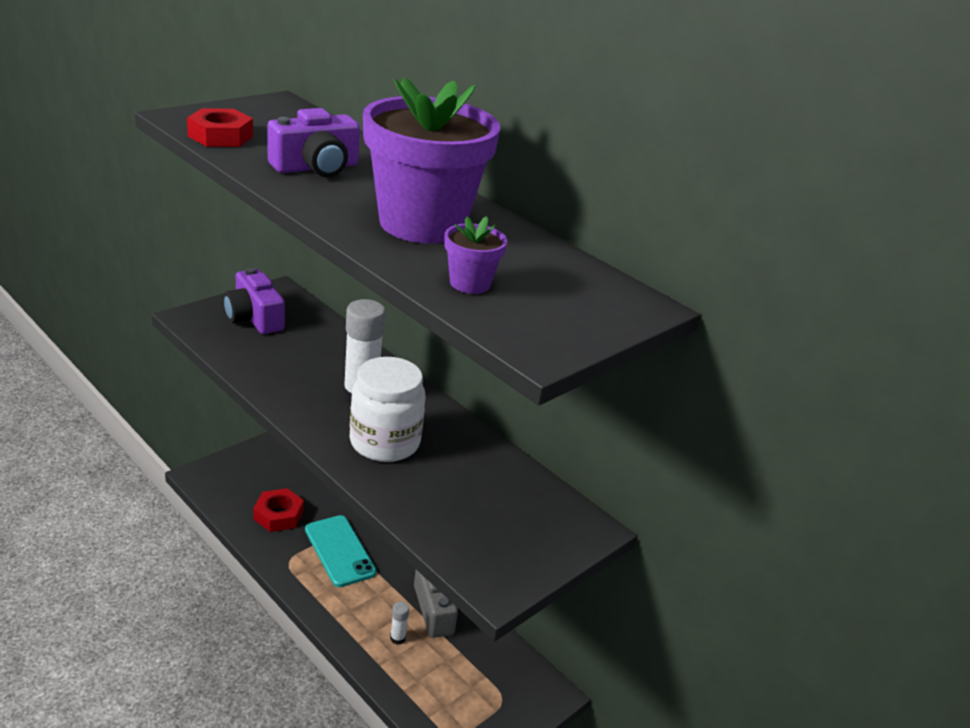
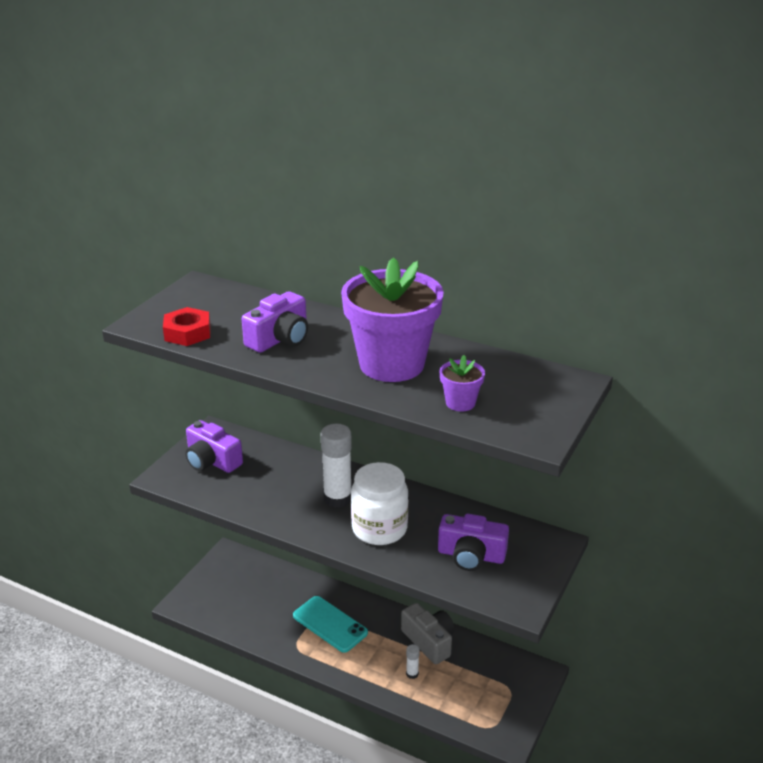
camera: 15 degrees left, 0 degrees up
(278, 515) = (265, 613): red nut -> none
(473, 507) = (471, 555): none -> purple camera

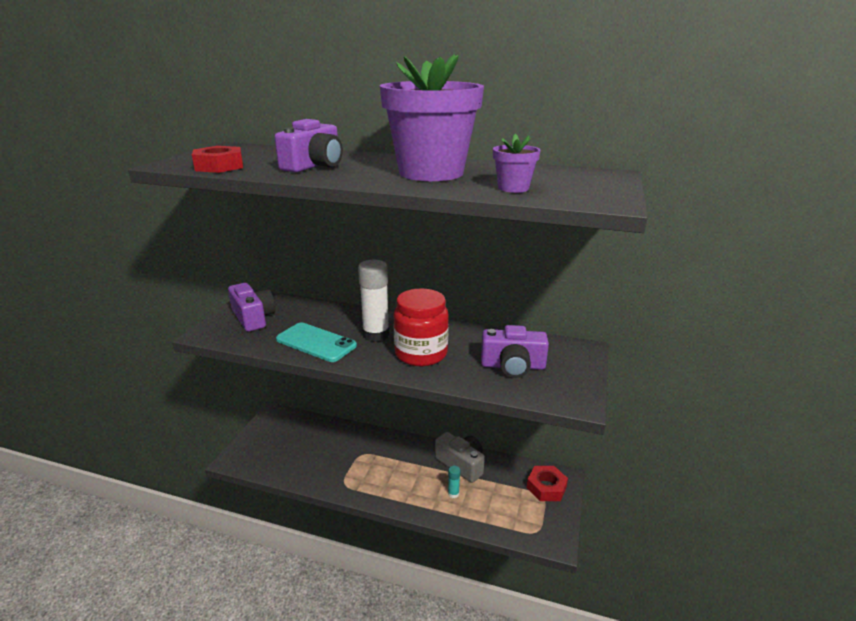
camera: 10 degrees left, 5 degrees down
(212, 461) = (253, 318): purple camera -> purple camera turned 150 degrees counterclockwise
(330, 624) = (371, 461): turquoise phone -> turquoise phone (316, 342)
(379, 528) = (421, 354): white jar -> red jar
(412, 674) = (453, 493): white glue stick -> turquoise glue stick
(518, 680) = (546, 487): none -> red nut

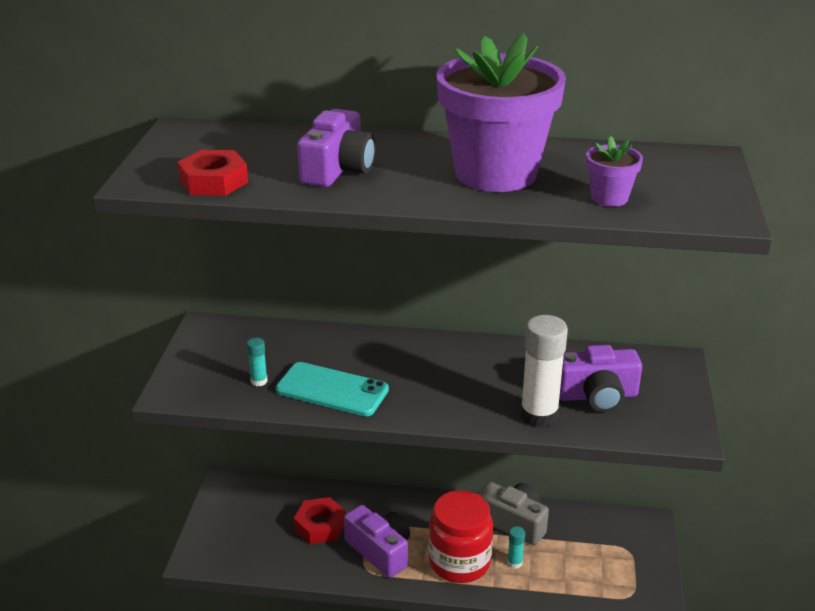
camera: 10 degrees left, 5 degrees up
(253, 318) = (224, 361): purple camera -> purple camera (380, 551)
(268, 332) = (259, 381): none -> turquoise glue stick
(376, 335) = (406, 369): white glue stick -> white glue stick (539, 415)
(421, 354) = (476, 391): red jar -> red jar (459, 562)
(546, 487) = (630, 538): red nut -> red nut (320, 526)

